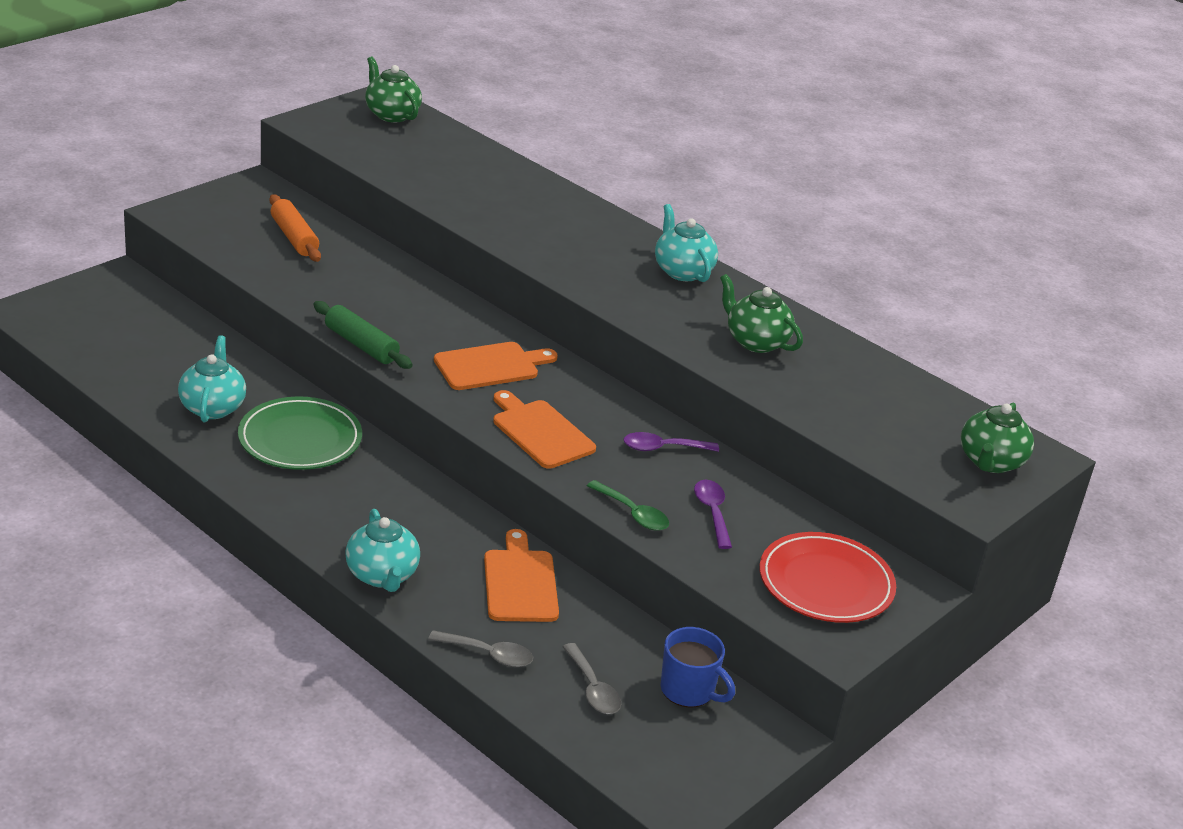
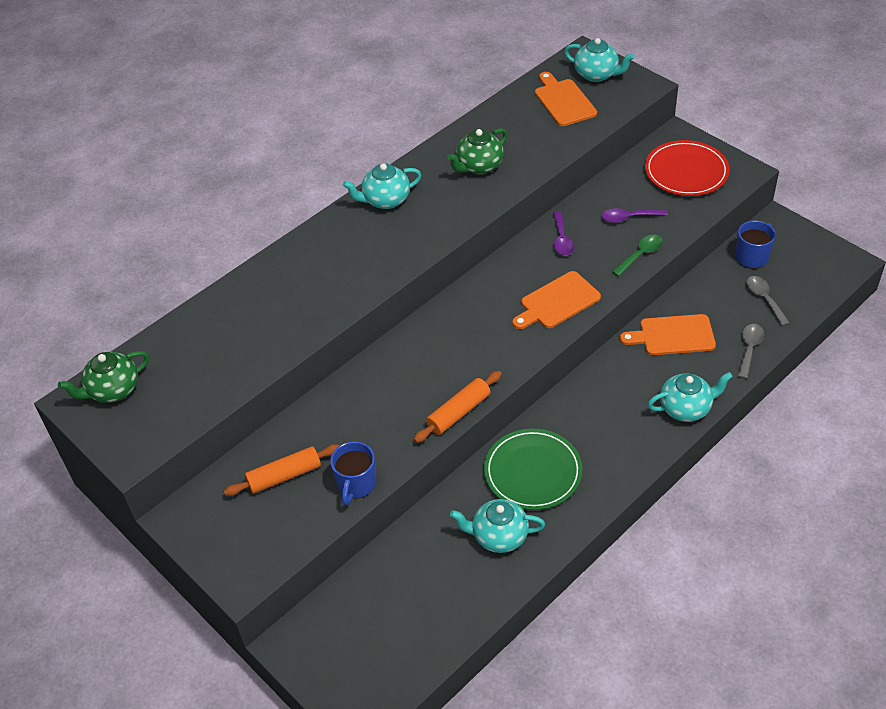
camera: 80 degrees left, 15 degrees up
(272, 276) = (356, 484): none -> blue mug
(361, 345) = (459, 412): green rolling pin -> orange rolling pin
(491, 366) = (475, 332): orange cutting board -> orange cutting board (563, 101)
(592, 688) = (764, 299): grey spoon -> grey spoon turned 90 degrees counterclockwise
(990, 462) = (597, 75): green teapot -> turquoise teapot

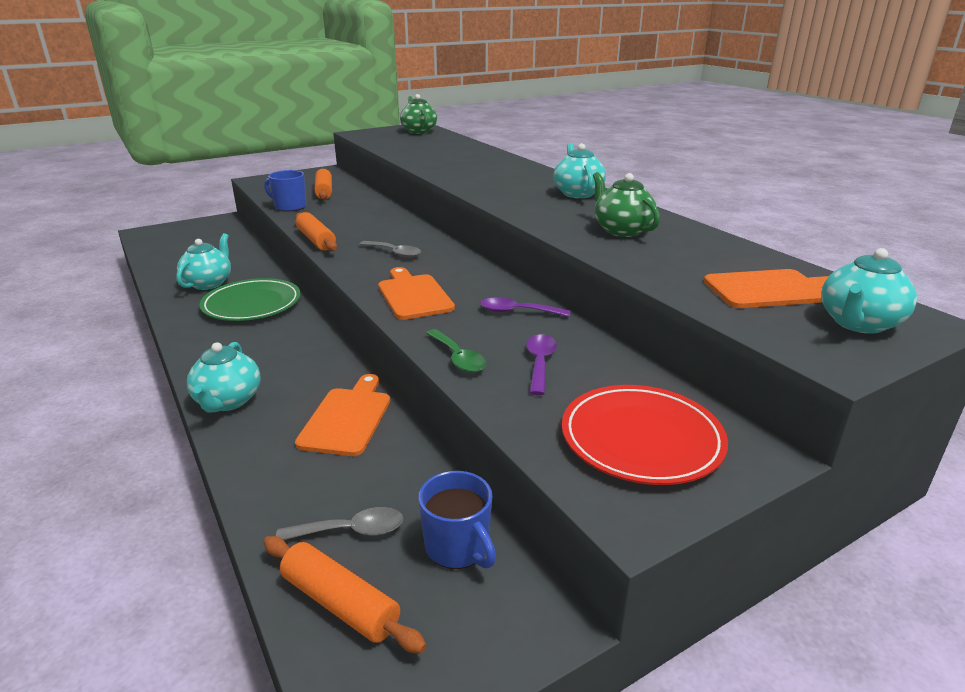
camera: 100 degrees right, 20 degrees down
(749, 349) = (267, 481): grey spoon -> grey spoon (394, 253)
(807, 287) = (340, 603): none -> orange rolling pin

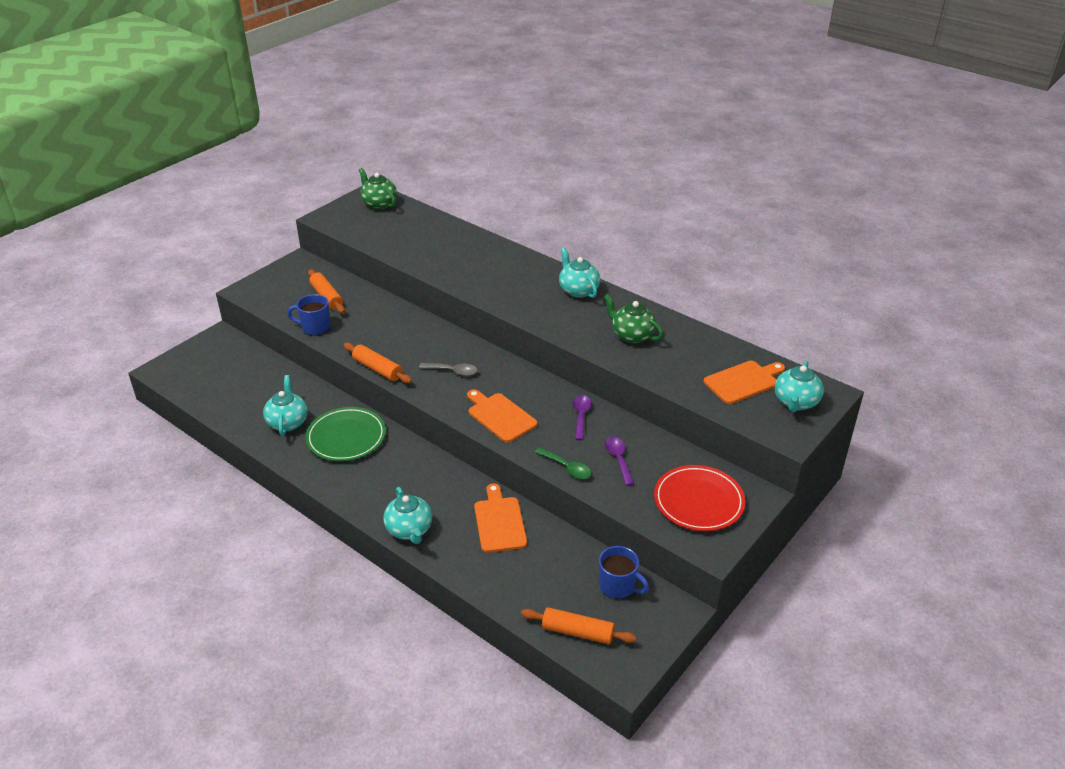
camera: 20 degrees left, 10 degrees up
(350, 531) = (555, 594): grey spoon -> none
(518, 312) = (581, 416): purple spoon -> purple spoon turned 105 degrees clockwise

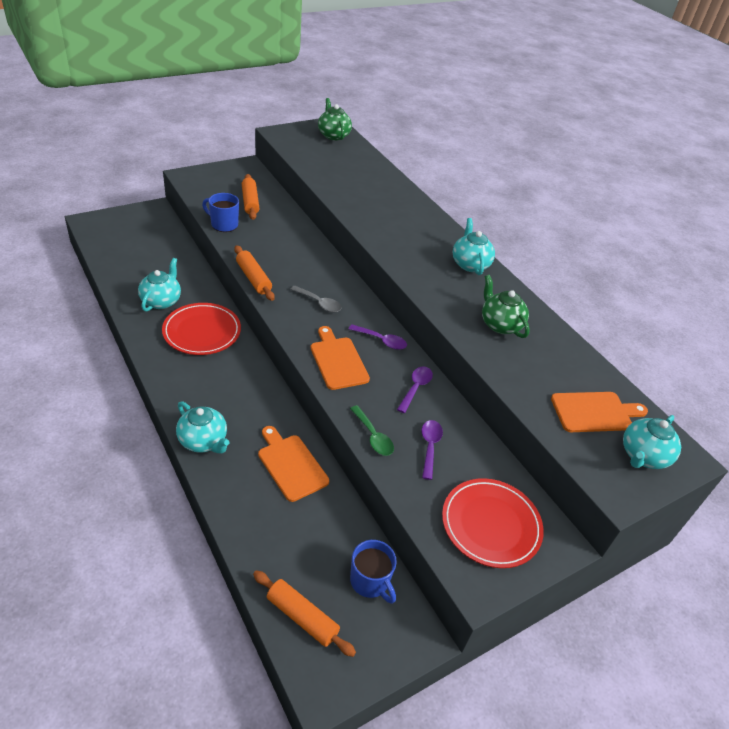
camera: 15 degrees right, 5 degrees up
(346, 437) = (202, 332): green plate -> red plate
(409, 530) = (203, 441): turquoise teapot -> turquoise teapot turned 45 degrees counterclockwise
(499, 522) = (291, 465): orange cutting board -> orange cutting board turned 45 degrees counterclockwise
(528, 386) = (381, 340): none -> purple spoon

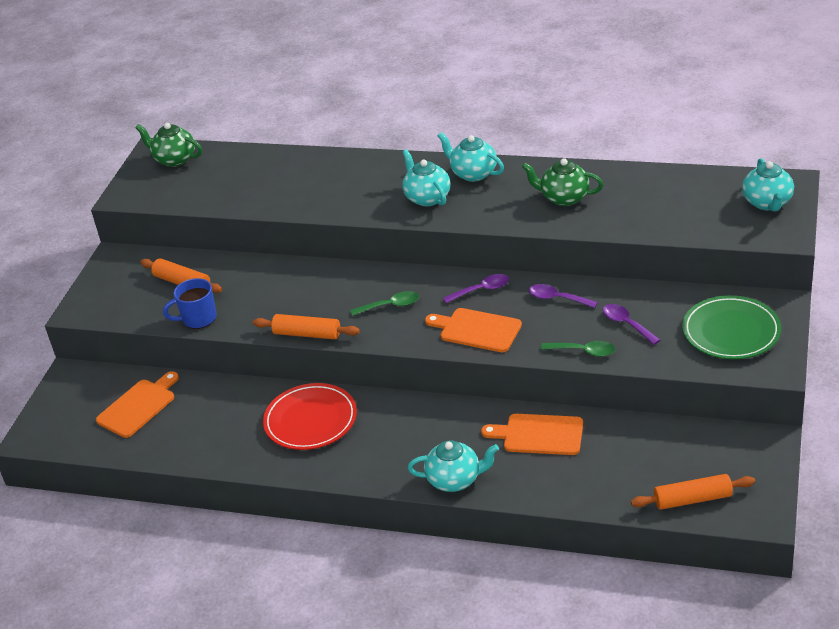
camera: 35 degrees left, 5 degrees down
(161, 301) = (232, 431): turquoise teapot -> turquoise teapot (427, 197)
(319, 303) = (390, 306): grey spoon -> green spoon
(370, 581) = (698, 444): blue mug -> none
(415, 388) = (557, 298): purple spoon -> purple spoon turned 45 degrees counterclockwise
(491, 525) = (731, 332): red plate -> green plate
(594, 412) = (705, 202): orange cutting board -> orange cutting board (138, 406)

